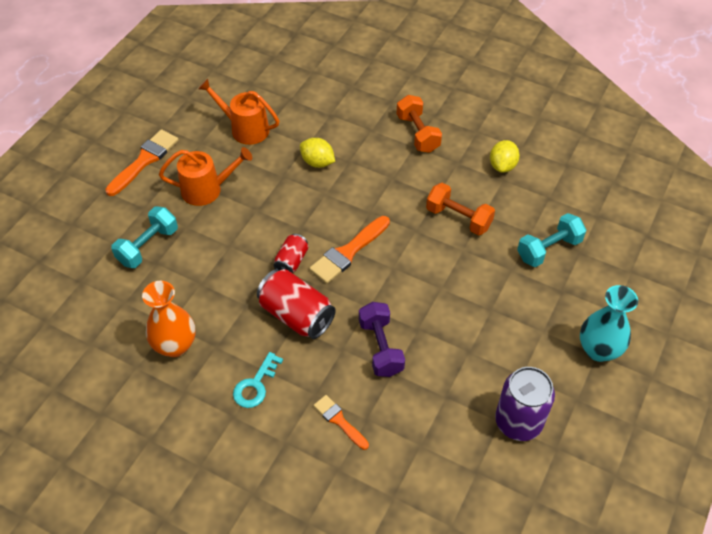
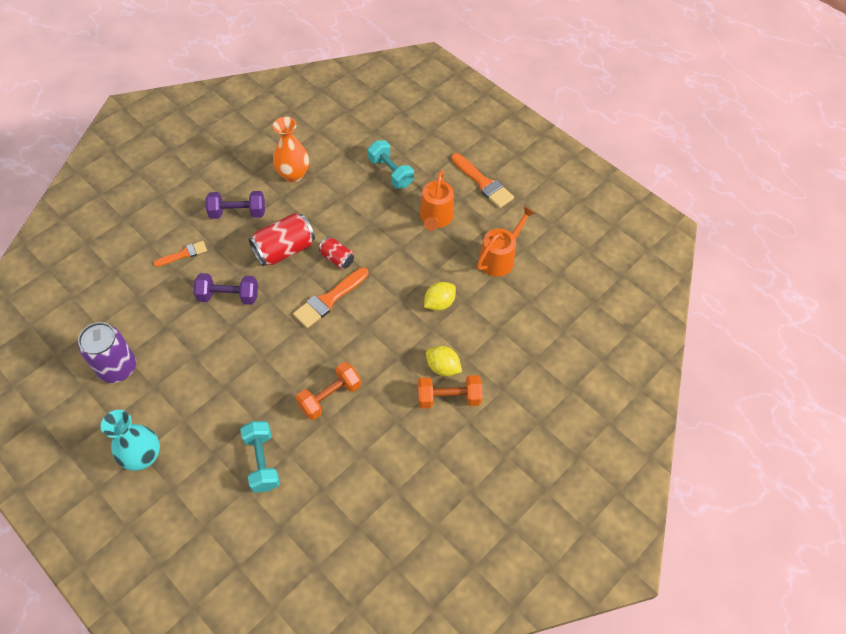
camera: 105 degrees right, 5 degrees up
(255, 385) = (238, 213): turquoise key -> purple dumbbell
(348, 252) = (329, 299): orange brush -> orange brush turned 105 degrees counterclockwise
(502, 166) = (379, 461): yellow lemon -> yellow lemon (443, 367)

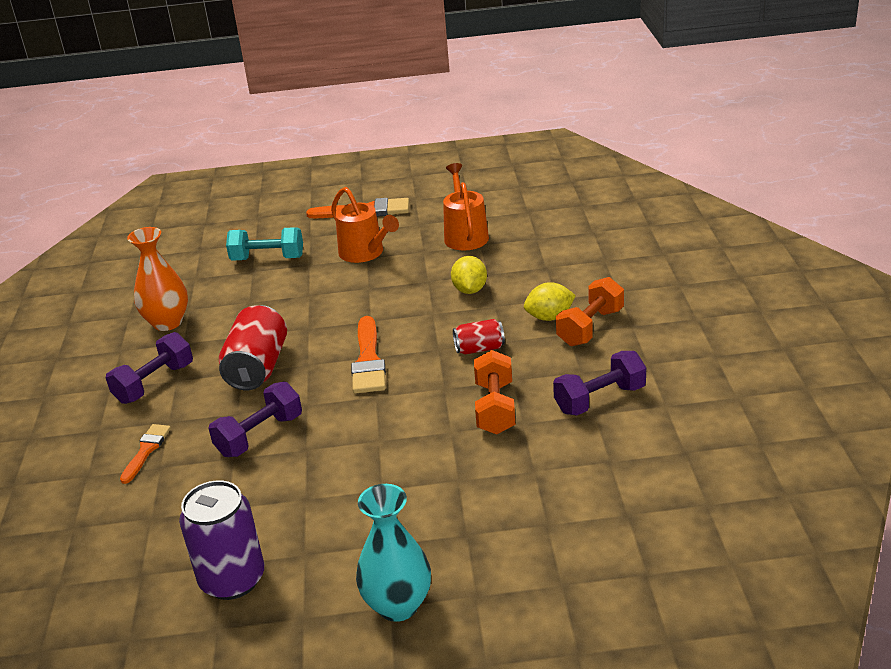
camera: 45 degrees left, 25 degrees down
(262, 461) = (522, 495): turquoise dumbbell -> none
(337, 258) = (323, 334): red can -> red can (479, 349)
(377, 449) = (600, 399): none -> purple dumbbell

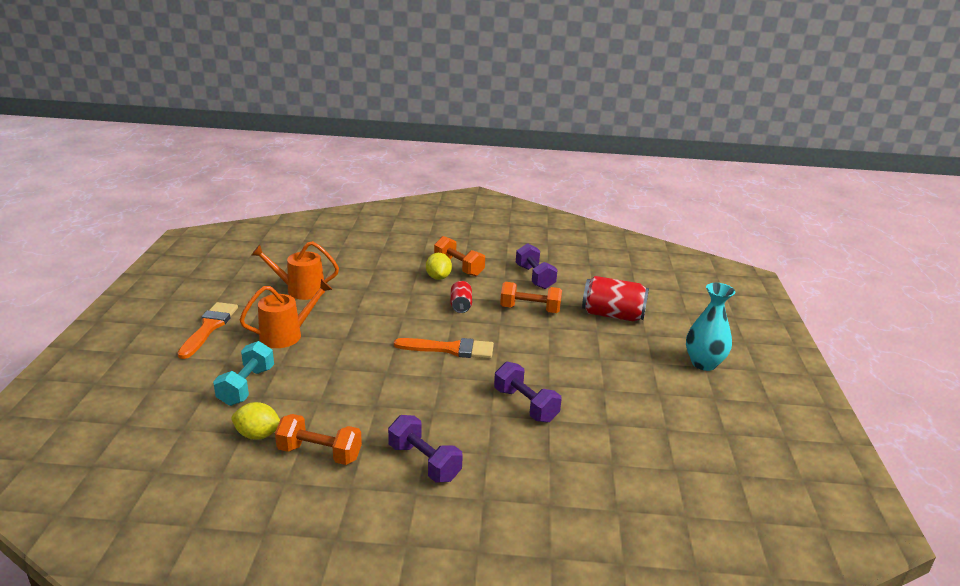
camera: 85 degrees left, 5 degrees down
(146, 450) = (525, 467): orange brush -> none
(167, 322) = (319, 453): orange vase -> orange dumbbell
(232, 579) = (681, 425): purple can -> none
(258, 367) = (431, 401): red can -> red can (612, 315)
(470, 290) = (383, 299): yellow lemon -> yellow lemon (258, 435)

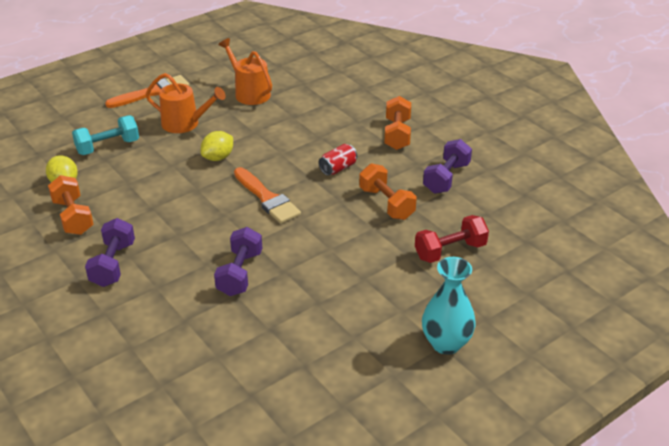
camera: 50 degrees right, 10 degrees up
(438, 277) = (364, 135): yellow lemon -> yellow lemon (218, 157)
(612, 315) = (450, 251): red can -> red dumbbell

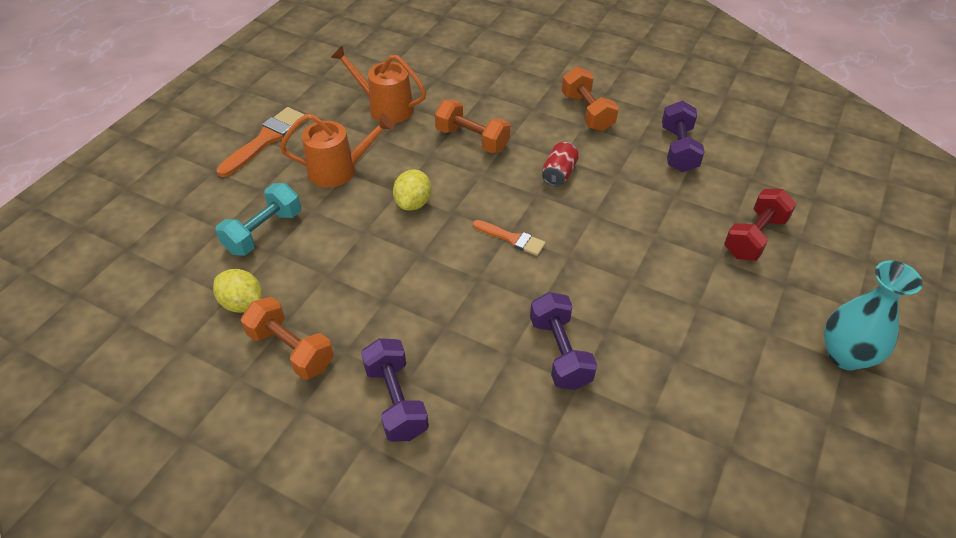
camera: 25 degrees left, 10 degrees up
(267, 198) = (512, 239): orange brush -> orange brush, size x0.61
(386, 203) = (644, 201): orange dumbbell -> orange dumbbell (472, 139)

